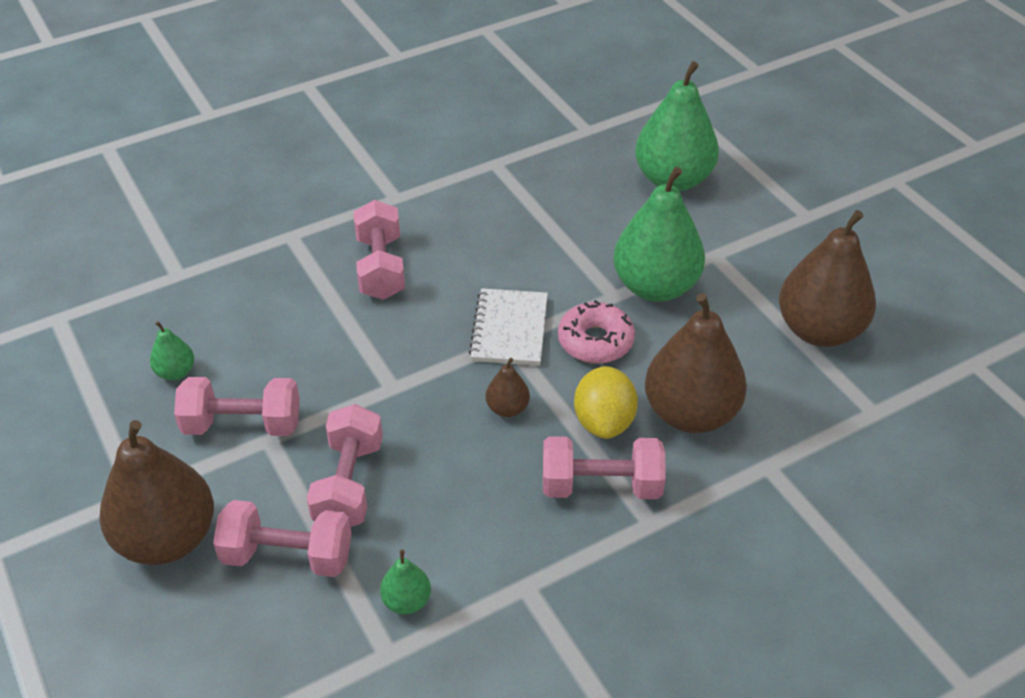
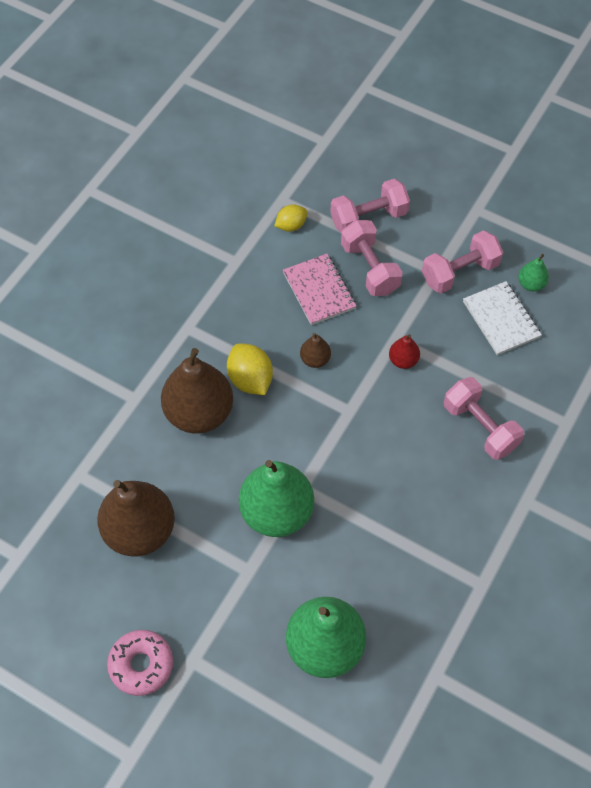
camera: 150 degrees right, 15 degrees up
(167, 539) = (436, 197): brown pear -> none
(404, 361) = (403, 360): none -> red pear
(407, 601) = (291, 226): green pear -> yellow lemon
(439, 487) = (319, 291): none -> pink notebook
(509, 329) = (354, 420): white notebook -> white notebook (501, 319)
(595, 341) = (291, 439): pink donut -> pink donut (141, 665)
(601, 486) = (228, 336): pink dumbbell -> none

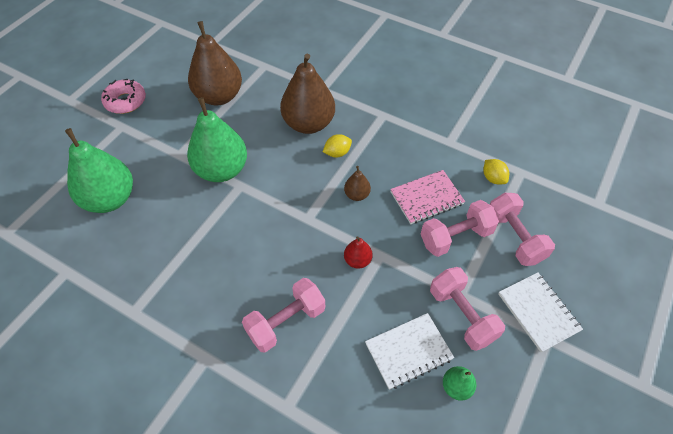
camera: 90 degrees right, 5 degrees down
(250, 379) = (337, 153): yellow lemon -> yellow lemon, size x0.63
(451, 212) = (538, 312): none -> white notebook

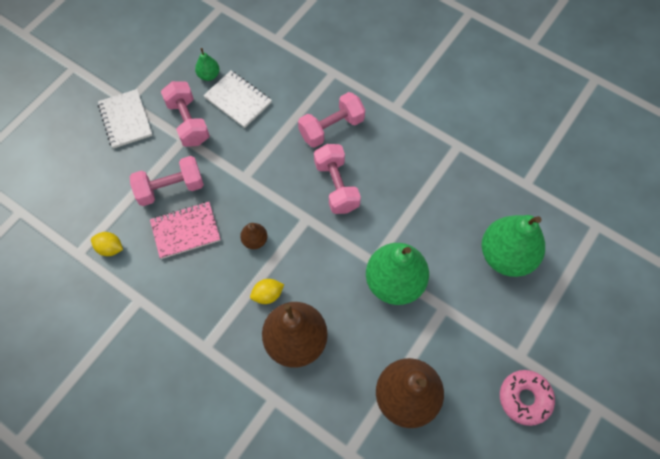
camera: 175 degrees left, 10 degrees up
(357, 260) = (265, 173): red pear -> none
(408, 351) = (238, 100): white notebook -> white notebook turned 60 degrees clockwise
(493, 178) = (110, 248): yellow lemon -> yellow lemon turned 45 degrees counterclockwise
(514, 238) = (117, 183): pink dumbbell -> pink dumbbell (336, 186)

